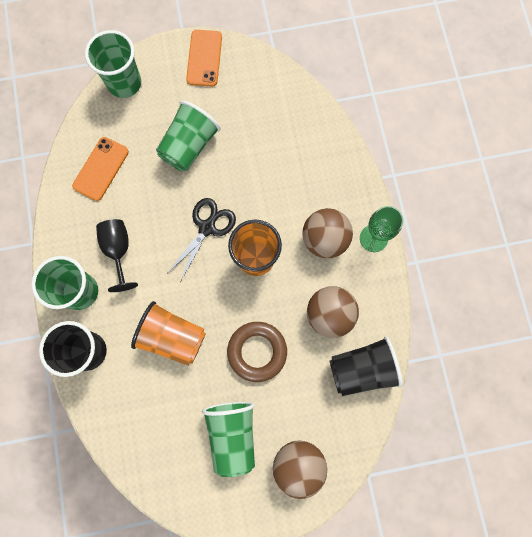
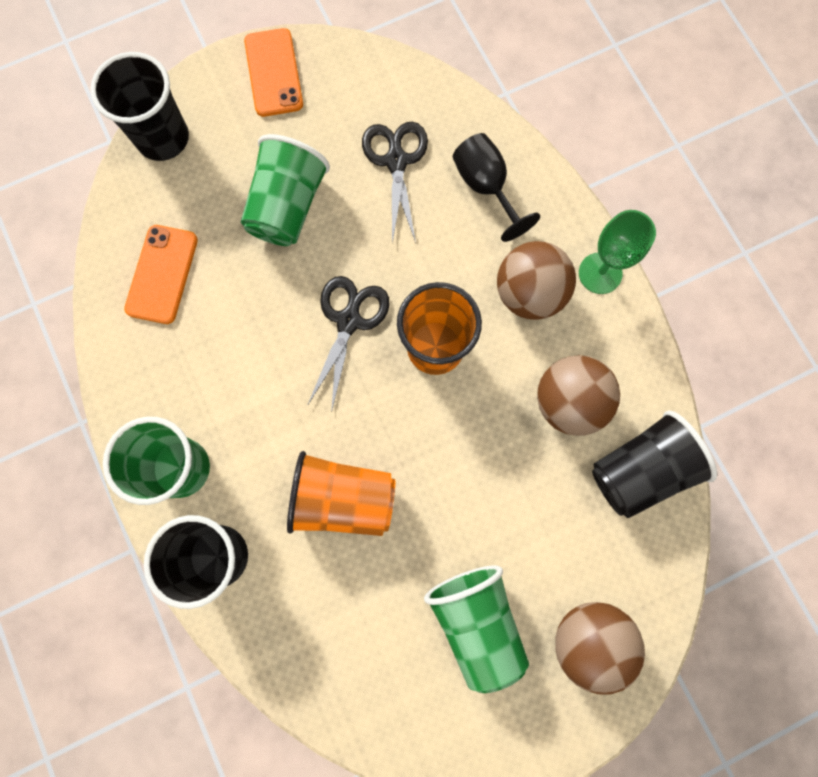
camera: 15 degrees left, 0 degrees up
(118, 251) = (223, 390): black goblet -> black goblet (486, 187)
(124, 83) = (163, 138): green cup -> black cup
(257, 351) = (477, 486): brown ring -> none
(265, 134) = (396, 161): none -> black scissors

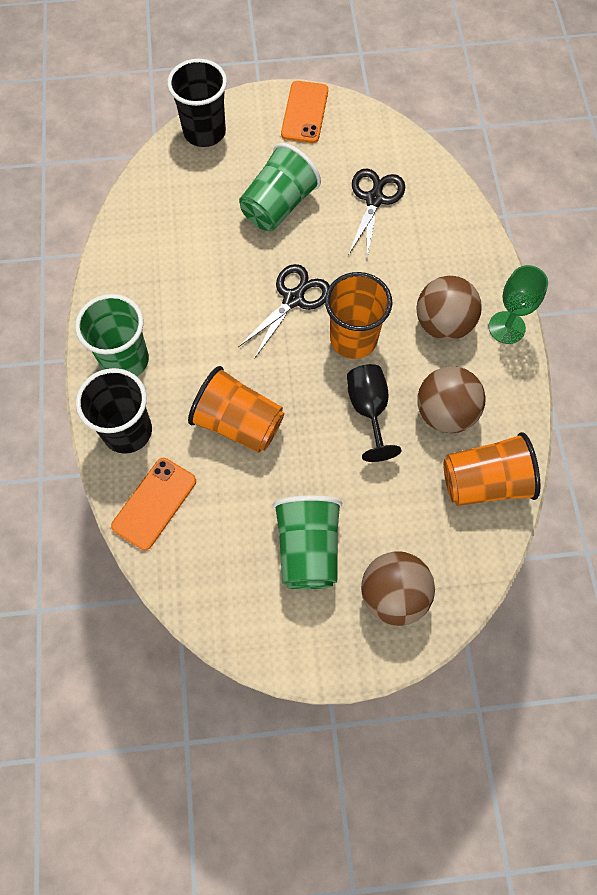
camera: 20 degrees right, 10 degrees down
(162, 274) = (166, 223): orange phone -> orange phone (154, 503)
(486, 187) = (438, 238): black goblet -> black goblet (369, 410)
(639, 469) = (485, 482): black cup -> orange cup

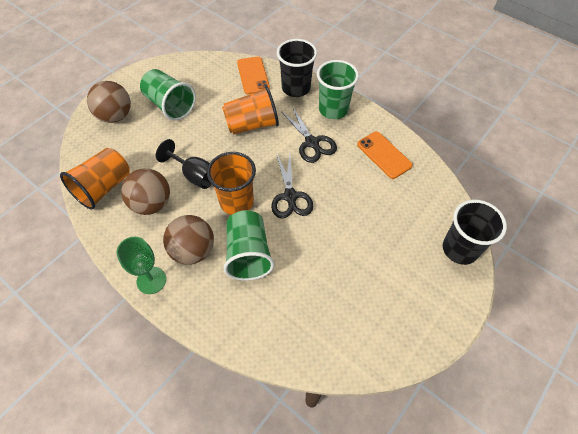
camera: 135 degrees right, 10 degrees down
(278, 206) = (360, 241): green cup -> green cup (248, 254)
(304, 112) = (426, 322): orange phone -> orange phone (384, 155)
(374, 199) = (311, 296): black scissors -> black scissors (312, 142)

